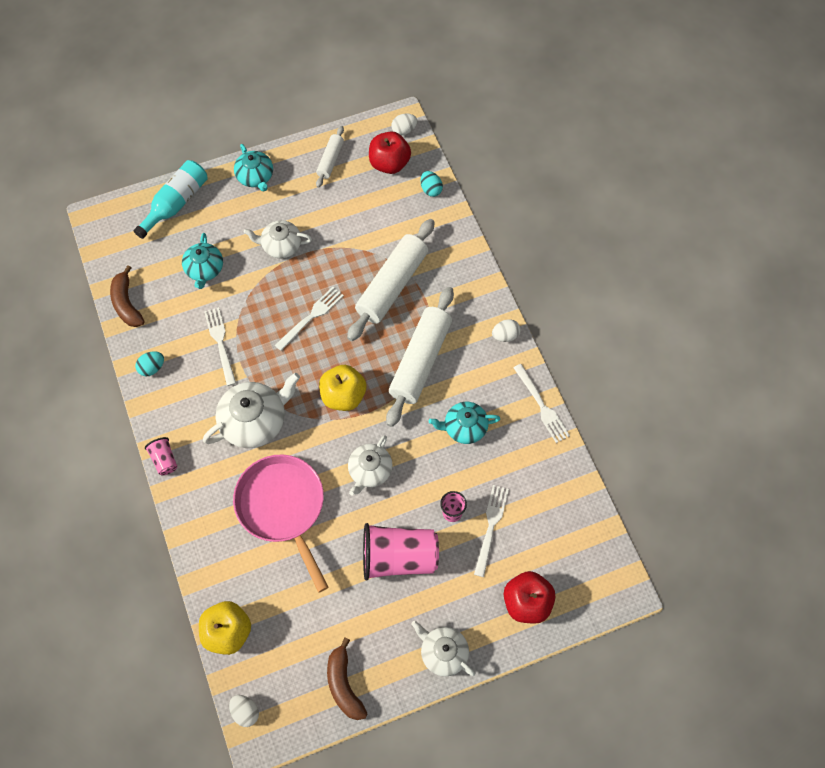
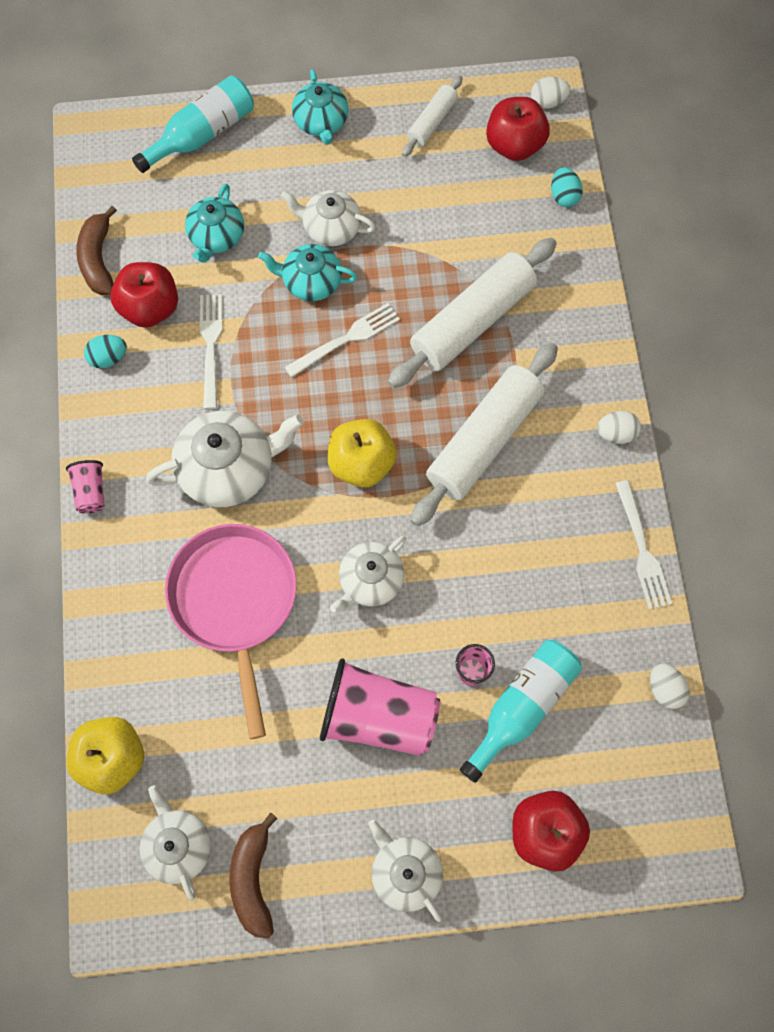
camera: 15 degrees right, 5 degrees up
(172, 328) = (150, 308): none -> red apple
(245, 711) = (107, 878): white egg -> white egg (664, 689)
(288, 676) = (178, 845): none -> white teapot
(464, 427) = (521, 552): turquoise teapot -> turquoise teapot (311, 282)
(491, 526) = (522, 706): white fork -> turquoise bottle

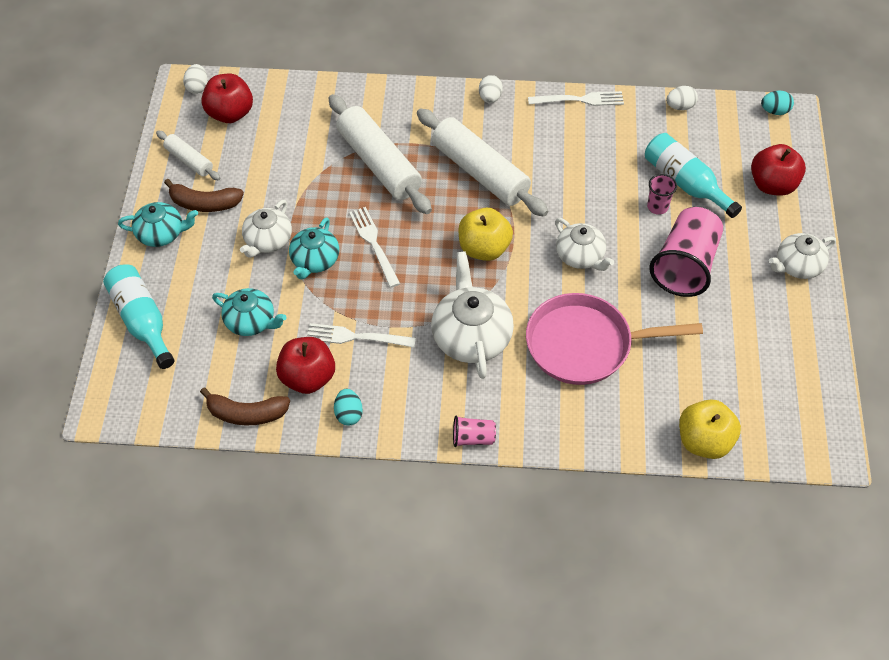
camera: 80 degrees left, 15 degrees down
(178, 845) = (774, 402): white teapot -> none
(253, 879) = (800, 357): brown banana -> brown banana (204, 203)
(564, 196) = (286, 92): turquoise egg -> turquoise egg (775, 111)

